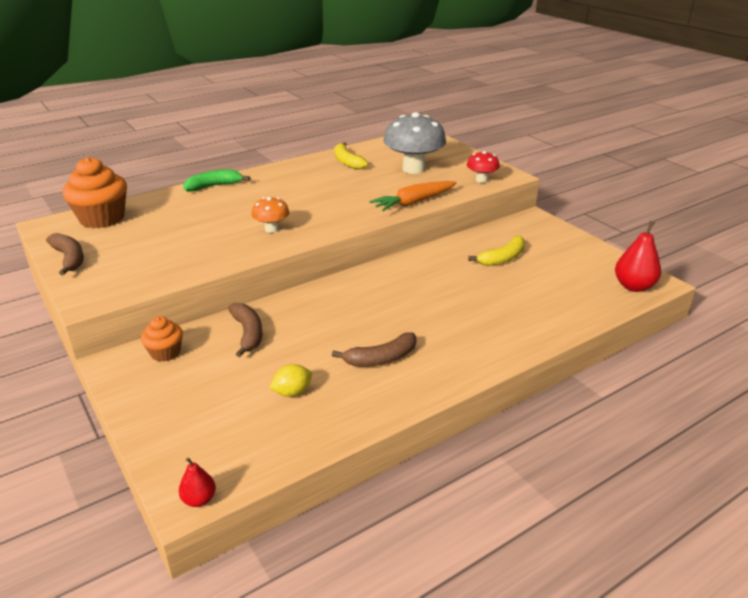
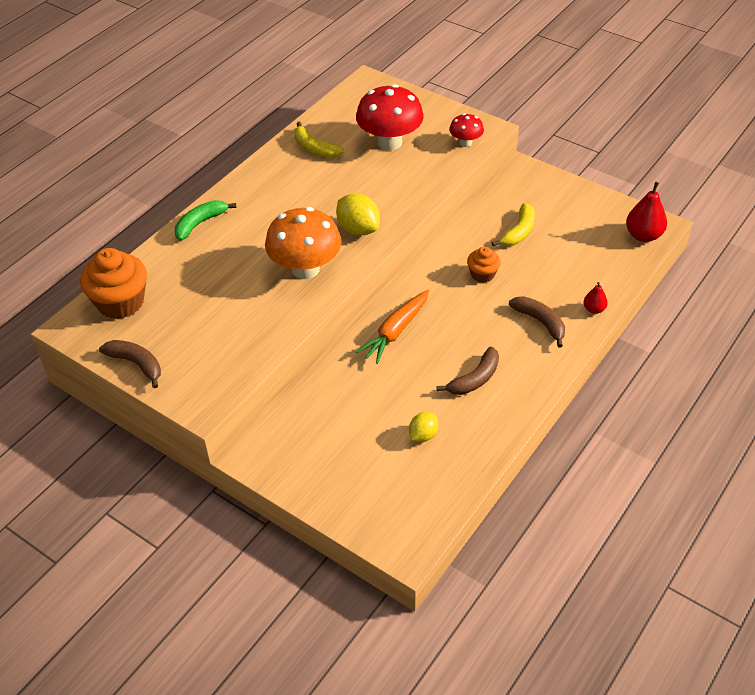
camera: 20 degrees left, 15 degrees up
(165, 353) = (286, 431): orange cupcake -> orange cupcake (482, 274)
(199, 499) = (416, 549): red pear -> red pear (594, 309)
(248, 333) = (344, 388): brown banana -> brown banana (540, 322)
(272, 229) = (305, 269): orange mushroom -> orange mushroom, size x1.95
(341, 214) = (358, 229): none -> yellow lemon
(413, 169) = (390, 142): grey mushroom -> red mushroom
(414, 202) = (418, 194): orange carrot -> orange carrot (395, 331)

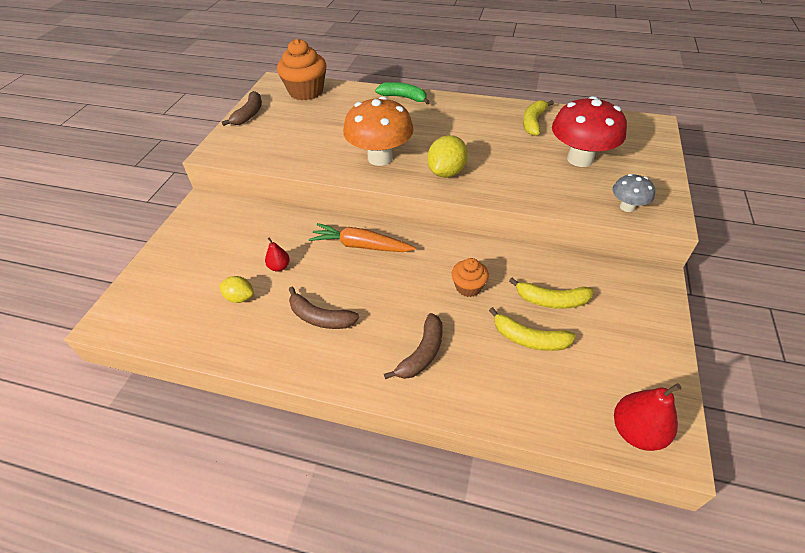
camera: 70 degrees right, 0 degrees up
(465, 143) = (627, 207): red mushroom -> grey mushroom
(550, 257) = (529, 339): none -> yellow banana
(594, 309) = (467, 402): red pear -> red pear (279, 267)

